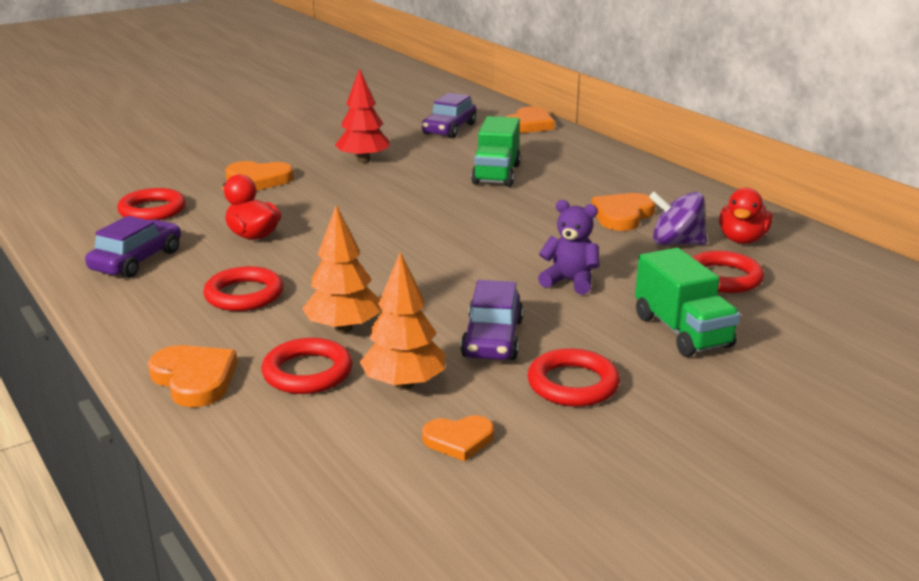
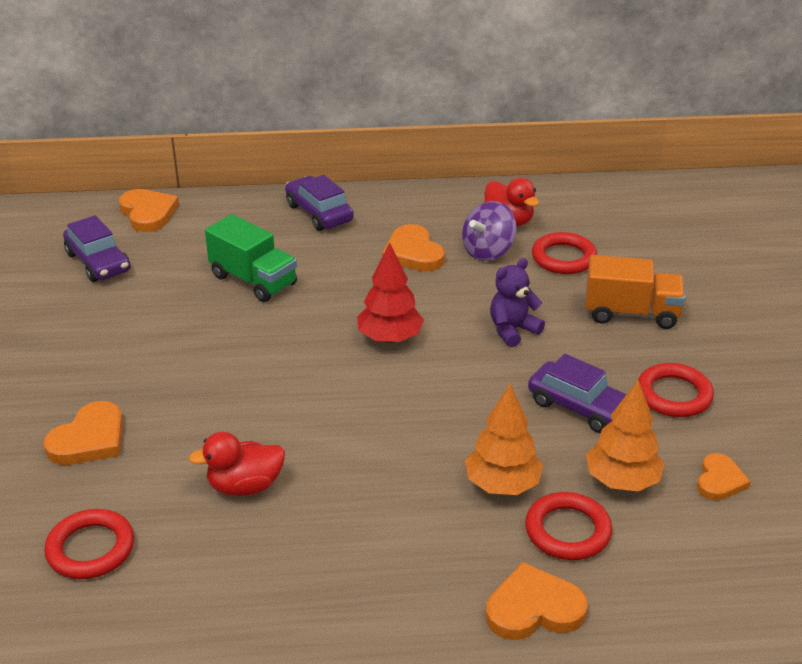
camera: 60 degrees left, 10 degrees up
(137, 260) = (229, 593): purple car -> purple car (319, 213)
(244, 295) = (384, 530): red ring -> none
(363, 160) = (120, 347): red tree -> red tree (390, 338)
(682, 331) = (631, 313): green truck -> orange truck

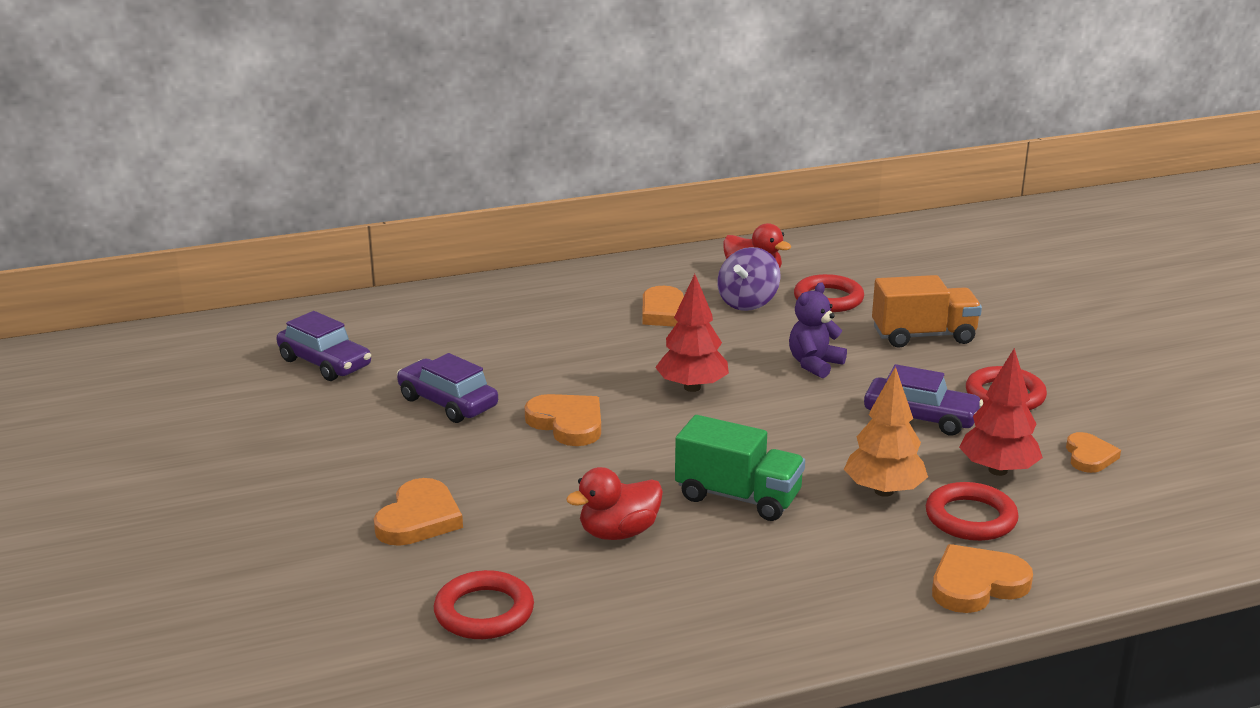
camera: 15 degrees left, 10 degrees down
(148, 213) = (354, 313): orange heart -> orange heart (567, 423)
(253, 280) = (513, 357): green truck -> green truck (738, 497)
(319, 213) = (547, 291): purple car -> purple car (447, 403)
(622, 481) = (998, 470): orange tree -> red tree

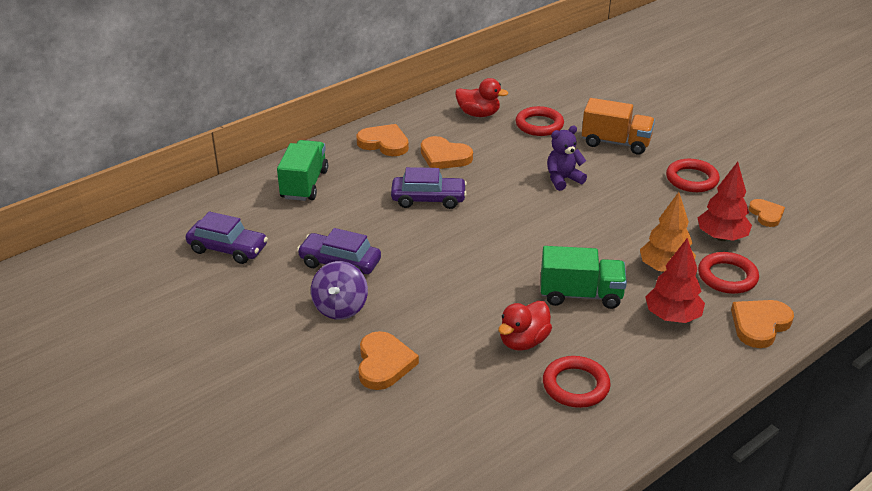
camera: 20 degrees left, 10 degrees up
(468, 313) = (304, 184): none -> green truck
(484, 612) = (477, 426): red ring -> red ring (575, 385)
(567, 423) = (433, 262): orange heart -> orange heart (384, 143)
(692, 387) = (497, 214): red tree -> red tree (672, 317)
(748, 303) = (489, 138): purple spinning top -> purple spinning top (340, 307)
(814, 364) = (563, 179): purple teddy bear -> purple teddy bear turned 45 degrees clockwise
(920, 418) = (653, 207): purple car -> purple car (428, 199)
(923, 336) = (616, 143): orange truck -> orange truck turned 45 degrees clockwise

